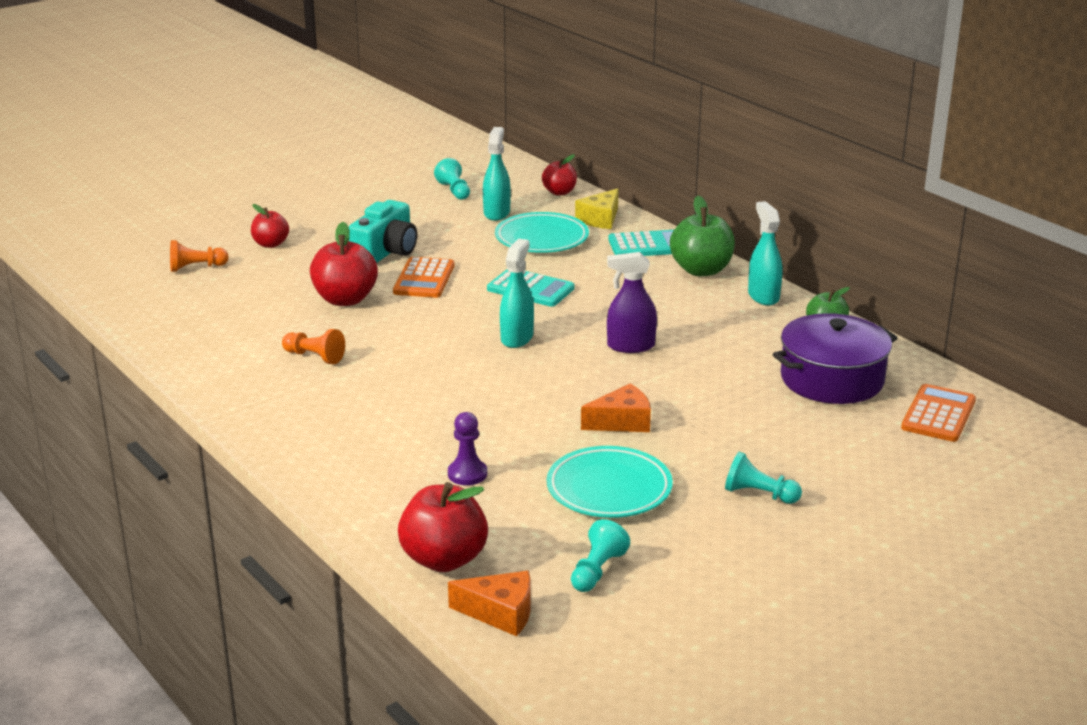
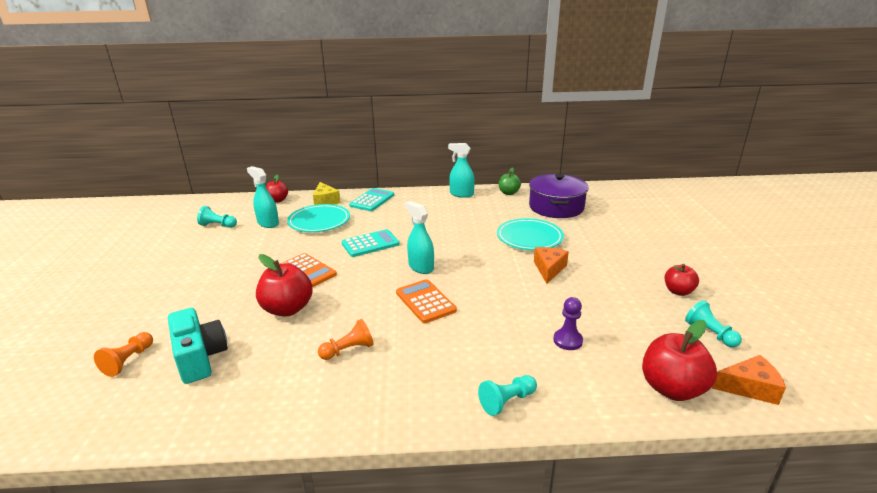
camera: 55 degrees left, 0 degrees up
(270, 244) = (158, 312): red apple -> red apple (678, 291)
(386, 252) = (251, 272): turquoise camera -> turquoise camera (200, 357)
(500, 613) = (749, 388): orange cheese -> orange cheese turned 45 degrees clockwise
(609, 489) = (619, 298): turquoise plate -> turquoise plate (529, 238)
(630, 346) = (470, 239): purple spray bottle -> none
(701, 270) = (416, 198): green apple -> none
(759, 494) = (652, 259): turquoise pawn -> turquoise pawn (507, 401)
(938, 414) = (607, 198): orange calculator -> orange calculator (425, 301)

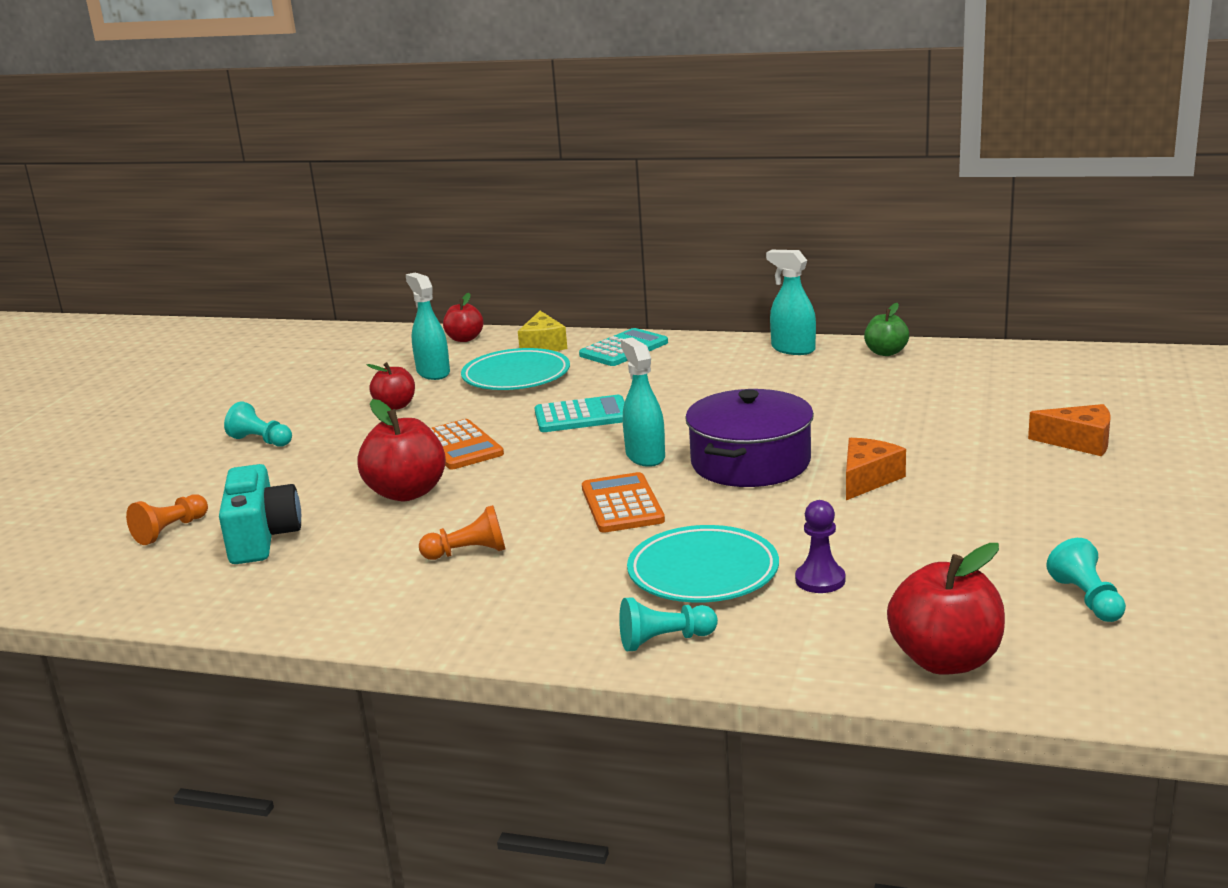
camera: 20 degrees right, 5 degrees down
(218, 225) = (355, 370): turquoise pawn -> turquoise pawn (261, 441)
(529, 238) = (869, 429): turquoise plate -> turquoise plate (703, 572)
(556, 207) = (961, 383): purple pot -> purple pot (750, 462)
(678, 291) = (1085, 534): red apple -> red apple (395, 406)
(749, 388) = (1085, 677): orange cheese -> orange cheese (1079, 442)

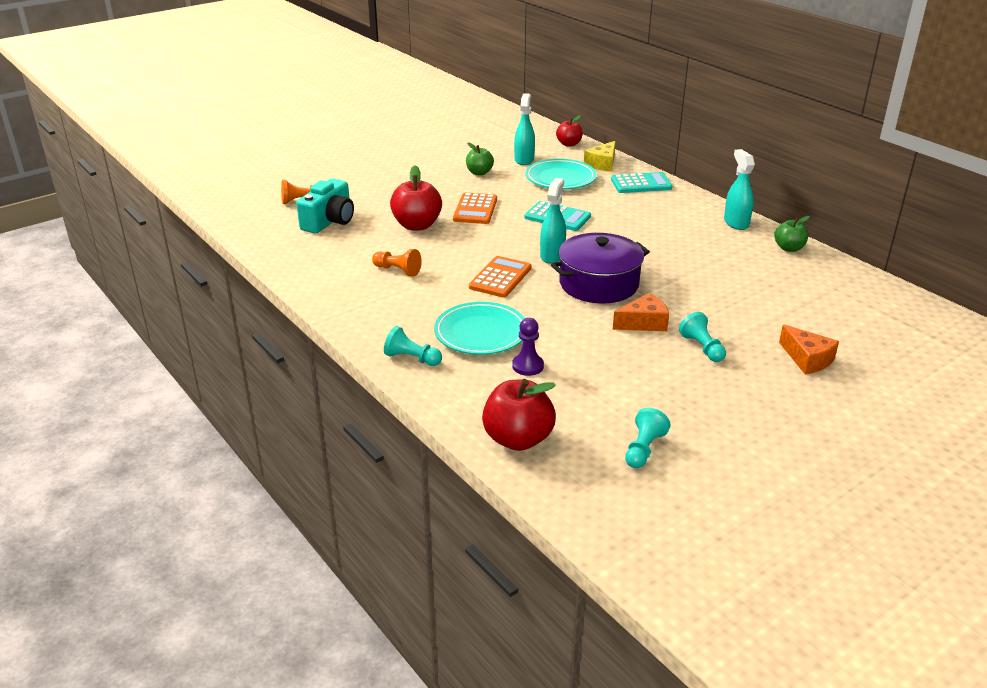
camera: 35 degrees right, 10 degrees up
(261, 441) = (396, 168): turquoise pawn -> turquoise pawn (702, 348)
(395, 406) = (479, 173): red apple -> green apple

